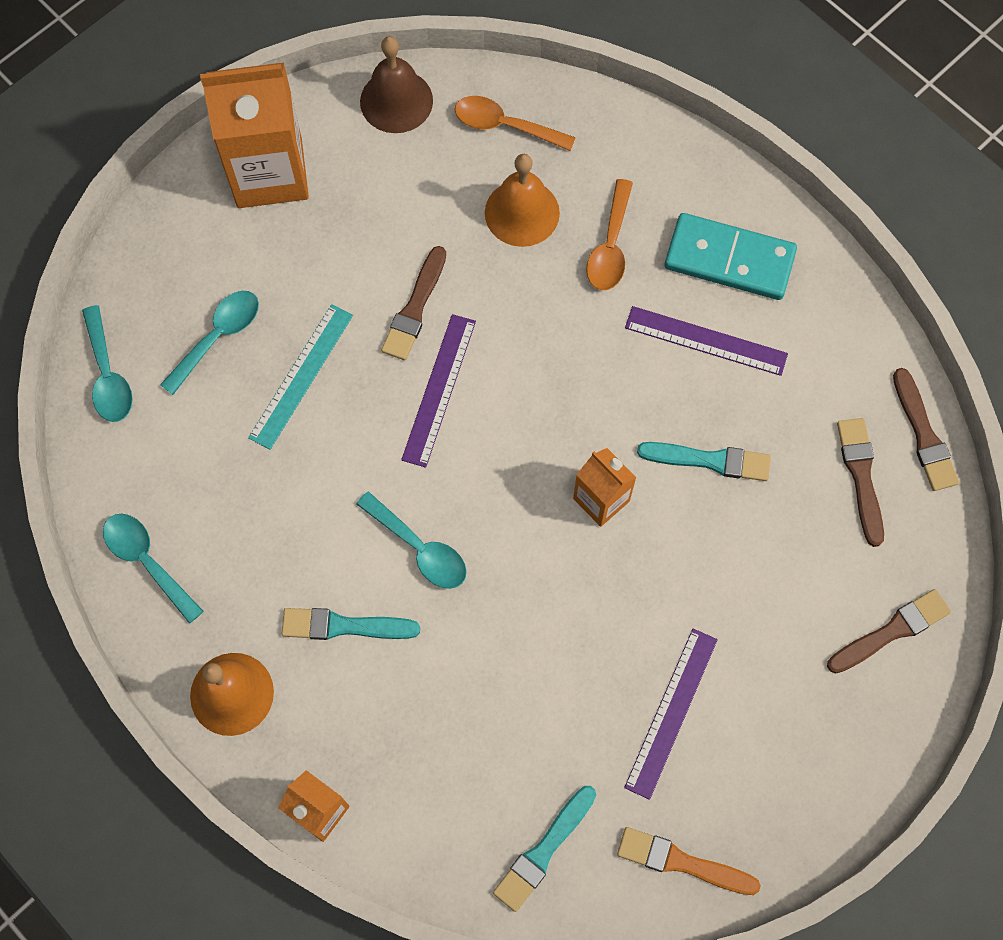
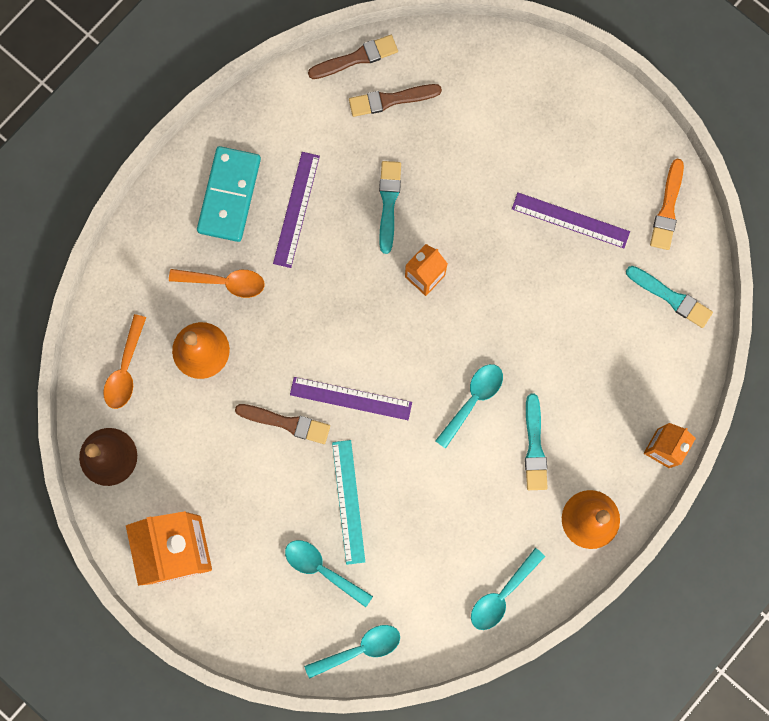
camera: 95 degrees left, 10 degrees up
(301, 376) = (348, 501): turquoise ruler -> turquoise ruler turned 60 degrees clockwise
(891, 631) = (499, 79): brown brush -> none

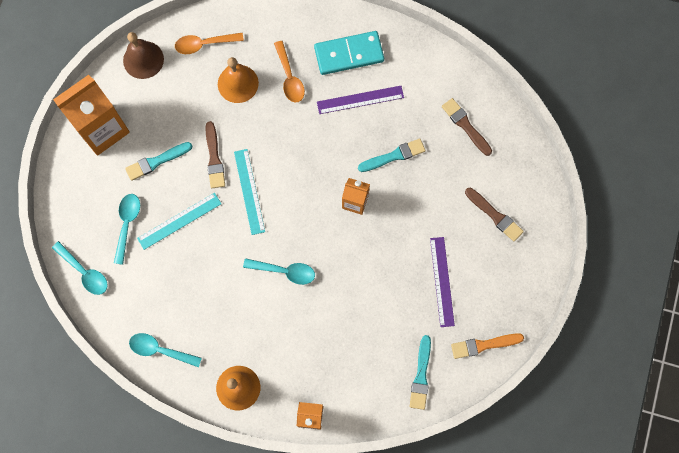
camera: 65 degrees right, 5 degrees down
(351, 398) = (249, 191): purple ruler -> turquoise ruler
(356, 58) = (483, 91): brown brush -> brown brush (495, 215)
(534, 446) = (271, 327): turquoise brush -> turquoise brush (156, 161)

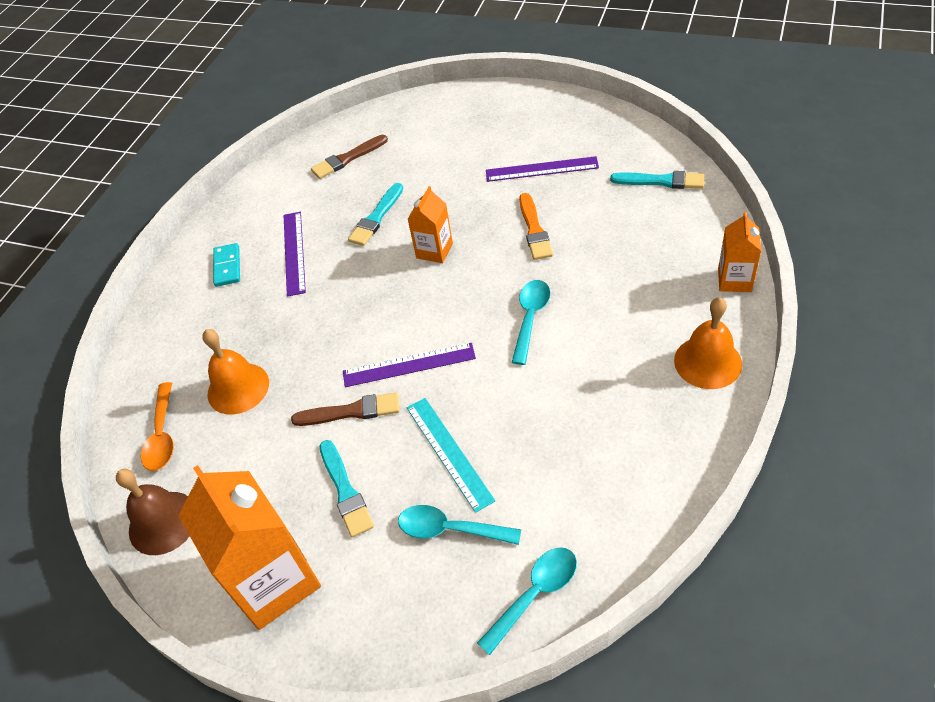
camera: 80 degrees left, 25 degrees down
(160, 350) = (663, 466): turquoise spoon -> none
(249, 191) = (409, 365): turquoise ruler -> purple ruler
(289, 77) = (244, 327): orange spoon -> none
(349, 54) = (227, 266): turquoise domino -> turquoise domino, size x0.57
(394, 156) = (376, 217): turquoise brush -> turquoise brush turned 135 degrees counterclockwise
(484, 345) = (617, 133): orange brush -> orange brush (534, 230)
(495, 215) = (461, 131): brown brush -> none

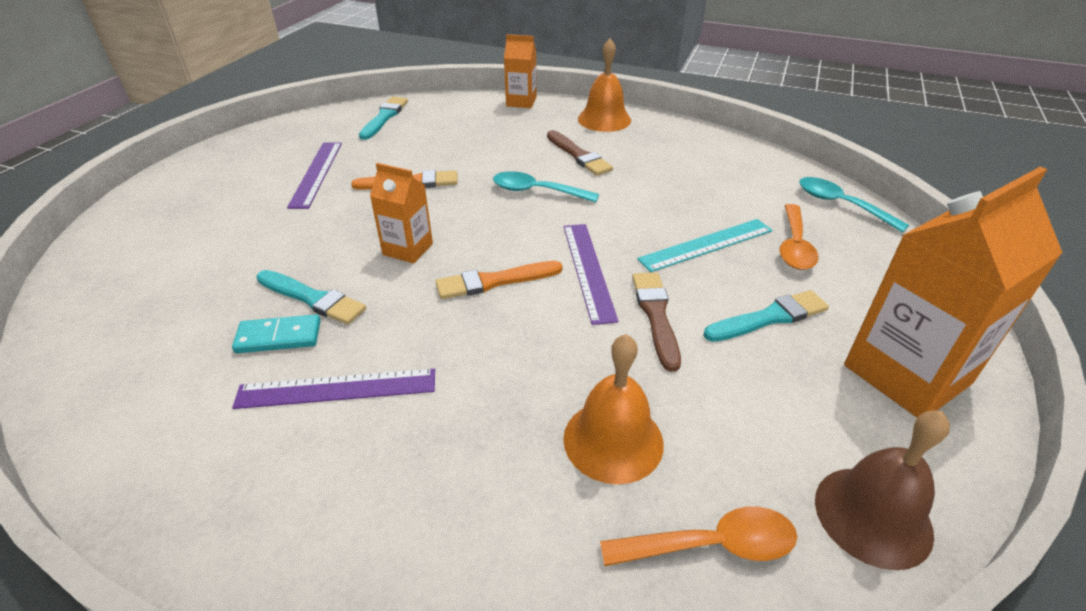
camera: 95 degrees left, 10 degrees down
(227, 266) = (323, 487): turquoise domino -> turquoise domino (279, 337)
(347, 159) = (147, 332): brown brush -> brown brush (579, 155)
(394, 308) = (494, 281): none -> orange brush
(450, 529) = (794, 245): turquoise spoon -> orange spoon

